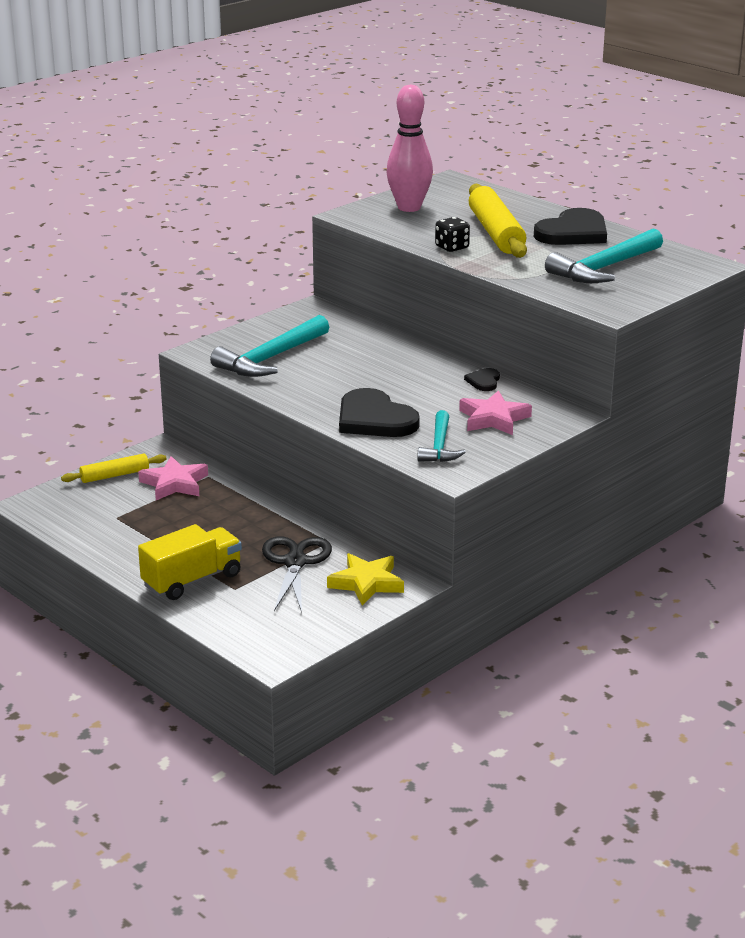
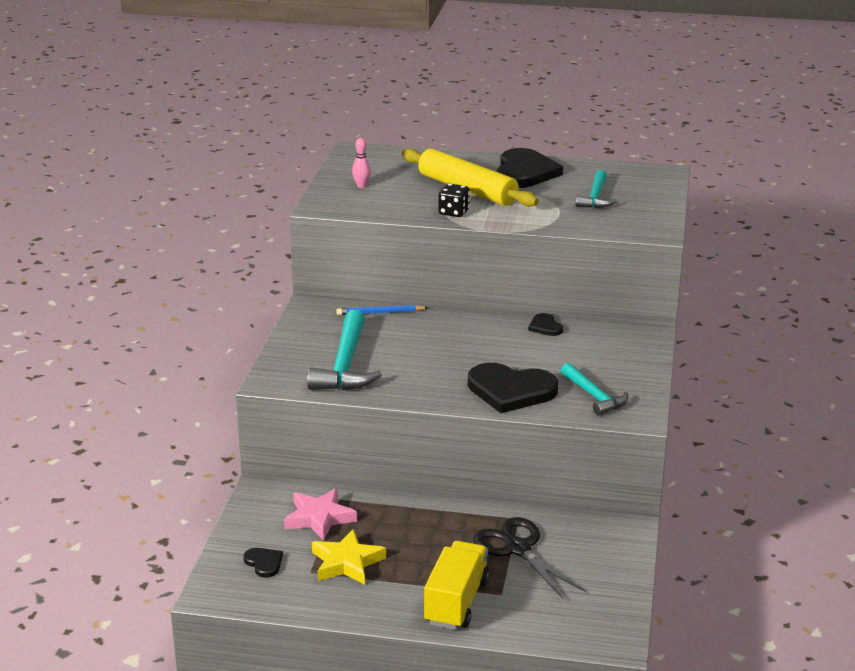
camera: 35 degrees left, 0 degrees up
(92, 499) = (264, 563): none -> black heart
(115, 475) = (253, 532): yellow rolling pin -> none
(359, 329) = (380, 313): none -> blue pencil
(366, 583) = (596, 542): yellow star -> yellow star (347, 562)
(409, 207) = (361, 185): pink bowling pin -> pink bowling pin, size x0.42
(493, 418) = (598, 357): pink star -> none
(604, 268) = (595, 197): turquoise hammer -> turquoise hammer, size x0.61

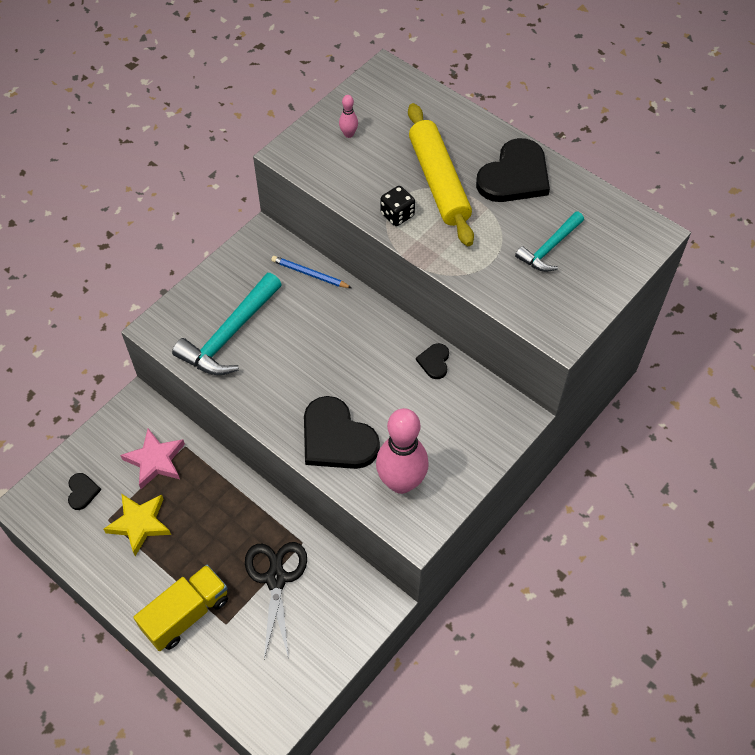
camera: 30 degrees right, 30 degrees up
(594, 396) = (401, 482): turquoise hammer -> pink bowling pin

